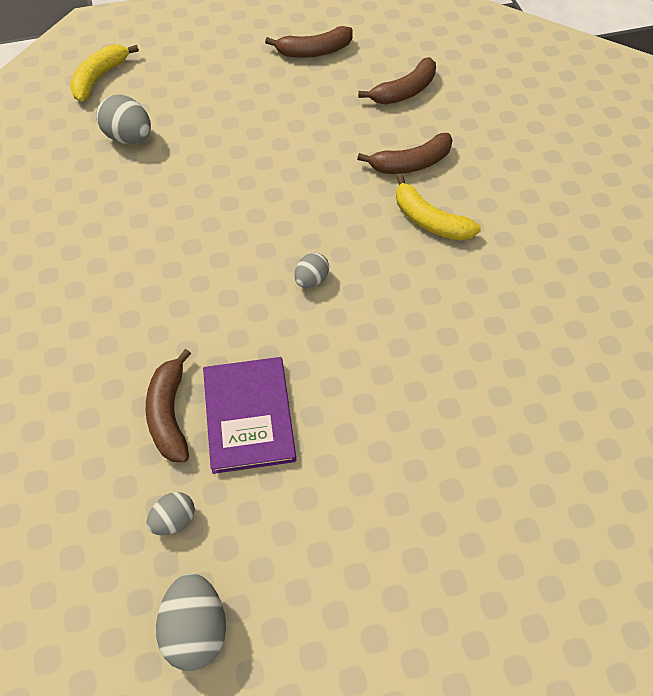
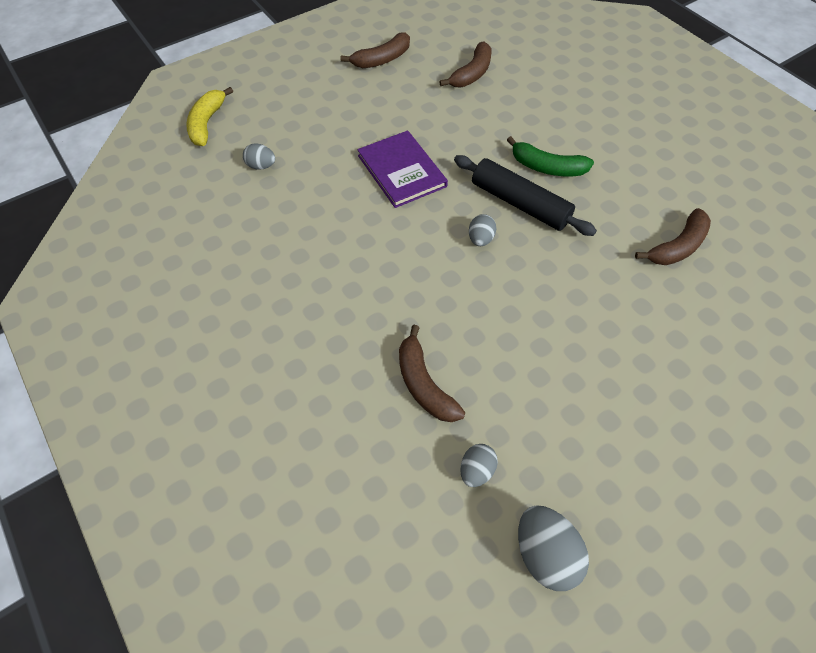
camera: 20 degrees left, 0 degrees up
(129, 137) = (261, 166): grey egg -> grey egg, size x0.61
(249, 415) = (490, 363): purple book -> purple book (401, 171)
(376, 253) = (519, 204): none -> black rolling pin
(411, 163) = (508, 127): brown banana -> brown banana (677, 247)
(429, 220) = (547, 167): yellow banana -> green banana

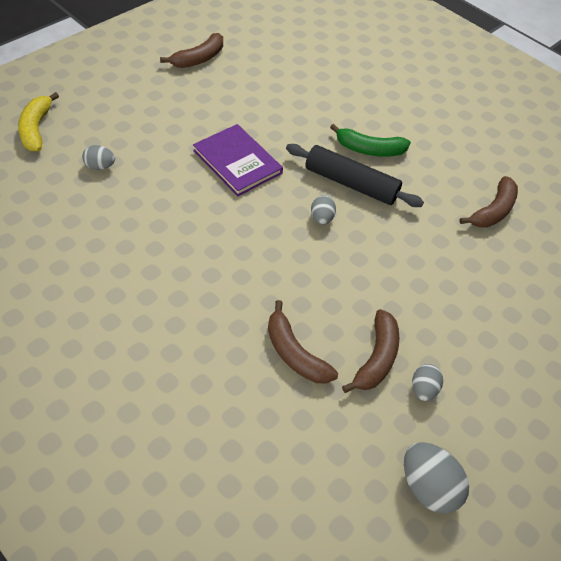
camera: 15 degrees left, 5 degrees down
(471, 74) = (286, 68): brown banana -> brown banana (376, 358)
(476, 470) = (355, 423): grey egg -> grey egg (423, 389)

